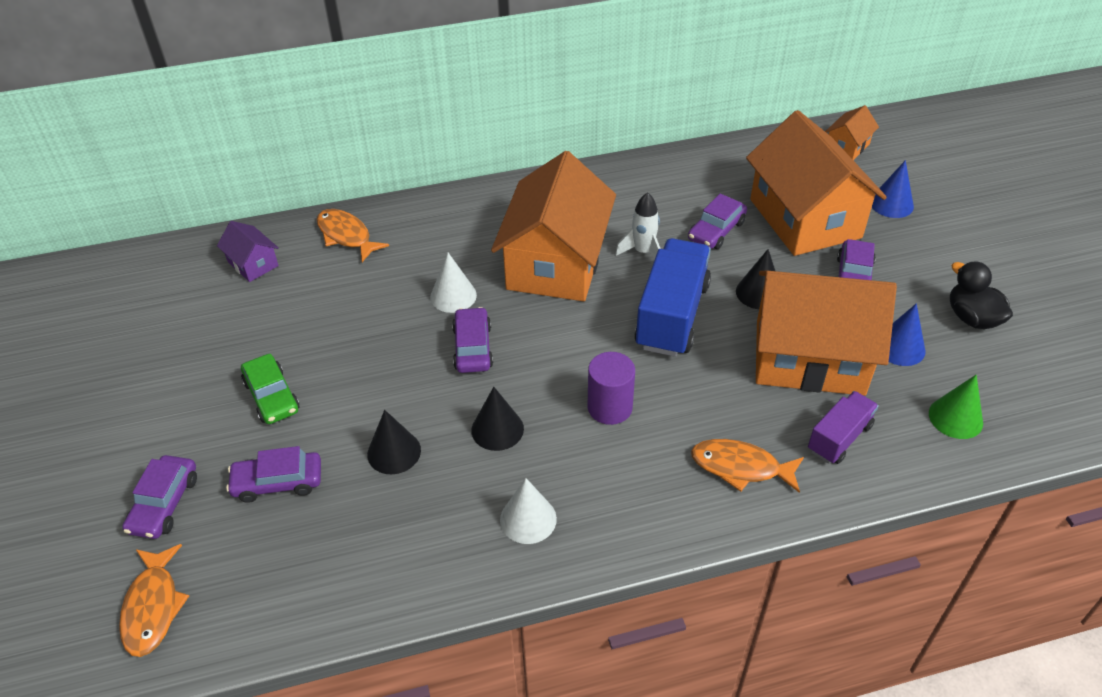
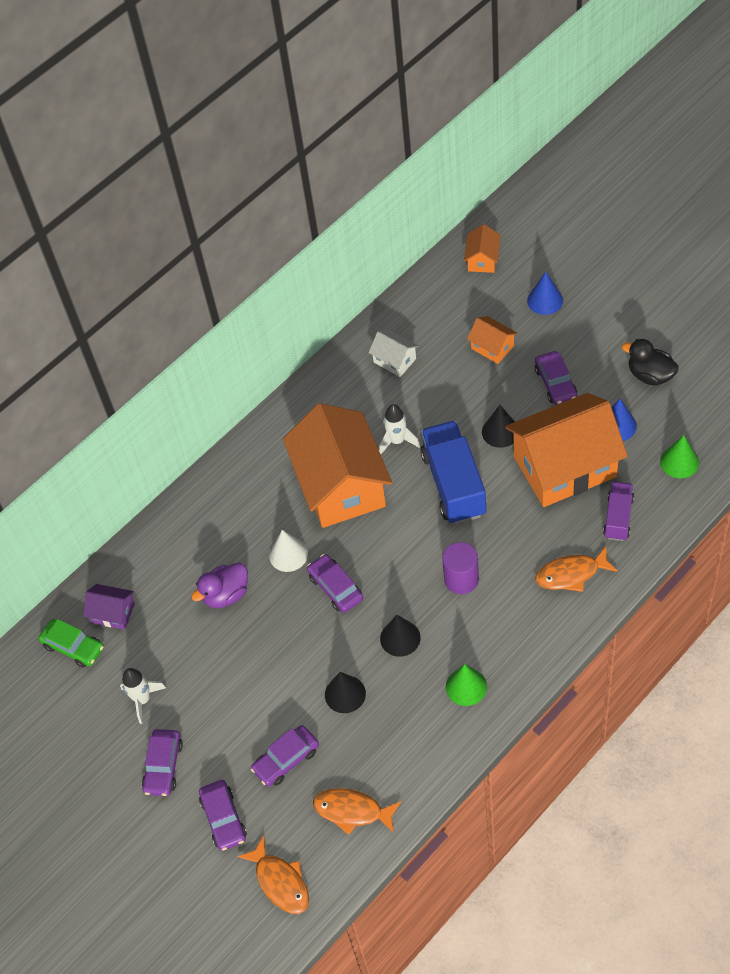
camera: 25 degrees left, 10 degrees up
(204, 349) = (143, 699): none -> white rocket
(271, 396) = (226, 705): green car -> green car (73, 647)
(346, 236) = (164, 549): orange fish -> orange fish (352, 811)
(364, 300) = (226, 594): none -> purple duck
(528, 519) = (466, 686): white cone -> green cone
(694, 187) = (394, 360): none -> white house
(716, 230) = (436, 393): purple car -> purple car (163, 766)
(805, 218) = (492, 347): orange house -> orange house, size x0.43

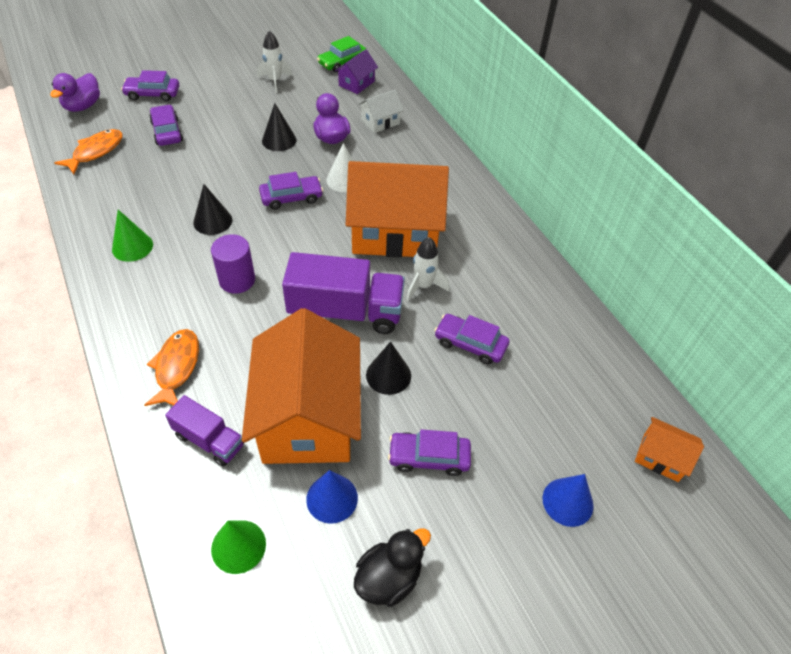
camera: 100 degrees right, 5 degrees down
(163, 766) = (216, 78): purple car -> purple car (470, 344)
(280, 882) = (83, 106): orange fish -> purple duck
(345, 694) = (191, 175): black cone -> black cone (279, 140)
(394, 360) = (529, 317): white house -> white house (380, 122)
(454, 484) = (345, 312): blue truck -> purple truck
(492, 347) = (512, 413): orange house -> none

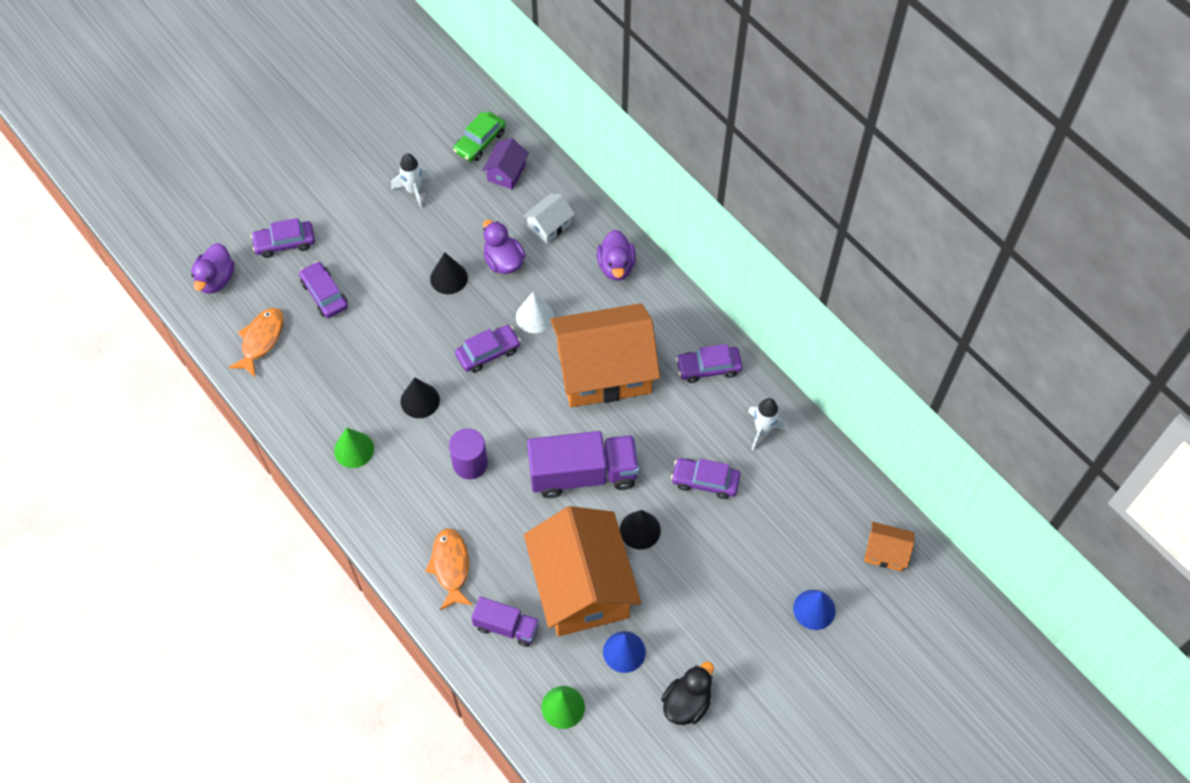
camera: 10 degrees left, 10 degrees up
(423, 286) = (648, 428): white rocket -> white rocket (763, 430)
(429, 457) = (694, 598): purple car -> purple car (708, 367)
(430, 159) = (616, 266): none -> purple duck

